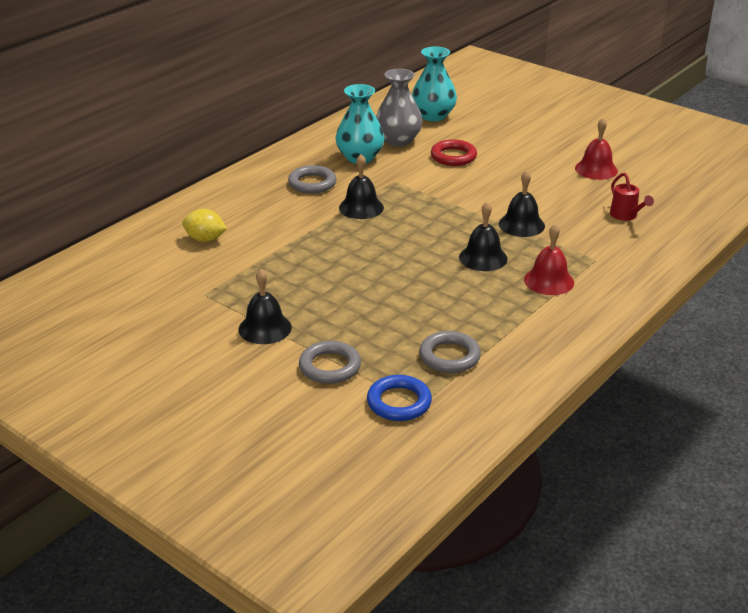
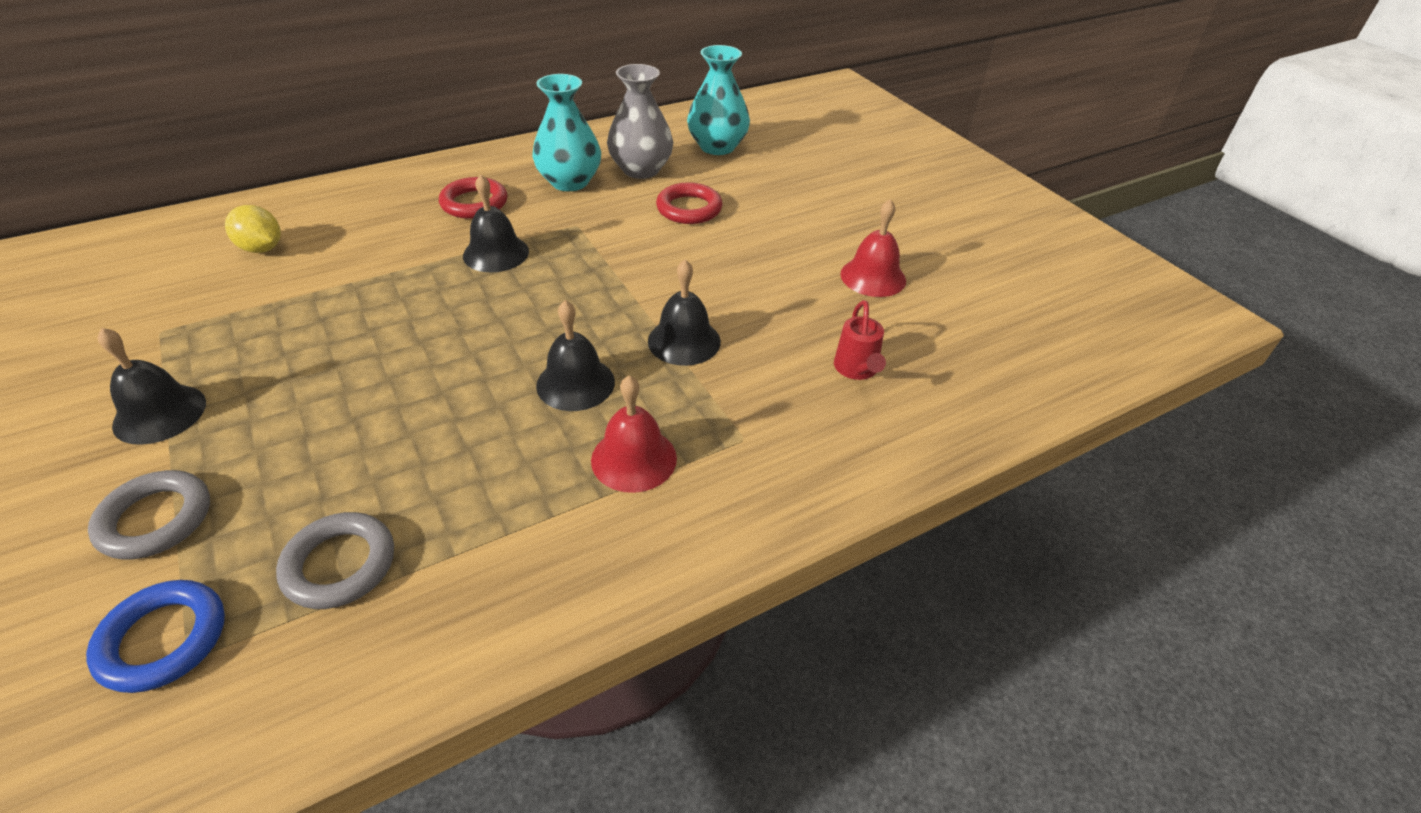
camera: 20 degrees right, 10 degrees up
(312, 183) = (474, 203): grey ring -> red ring

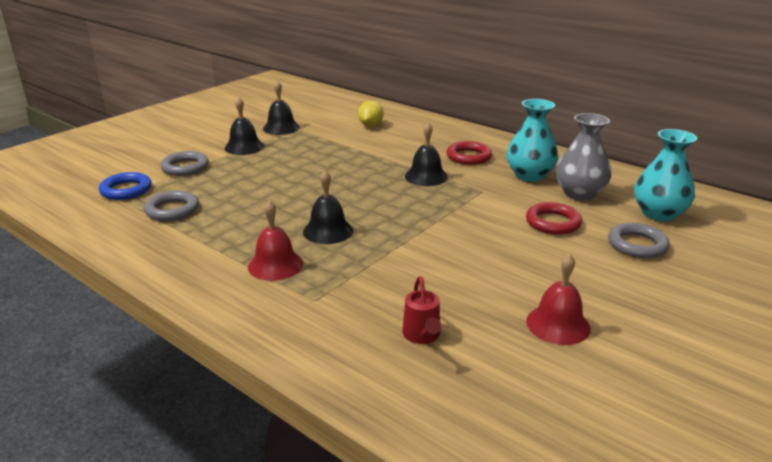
camera: 70 degrees right, 15 degrees down
(684, 341) = (396, 256): black bell -> black bell (281, 128)
(765, 181) = (637, 245): none -> grey ring
(857, 370) = (422, 336): red watering can -> red watering can turned 75 degrees counterclockwise

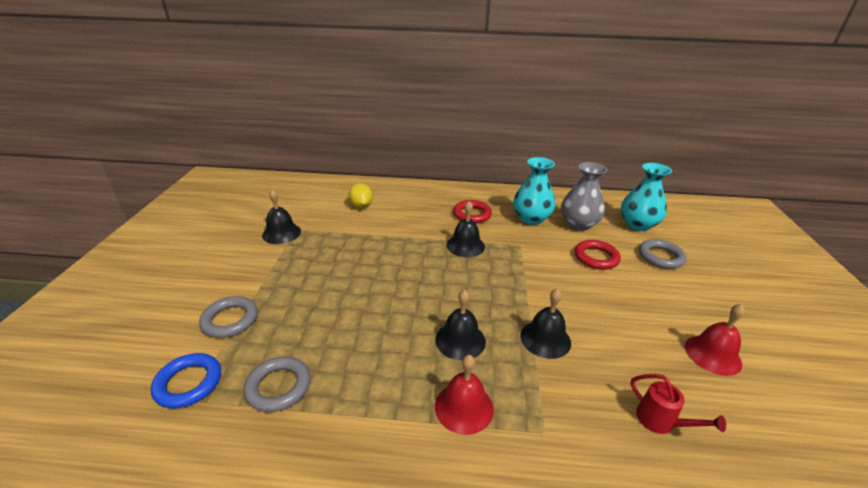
camera: 35 degrees left, 5 degrees up
(244, 147) = (268, 269): black bell -> black bell (545, 339)

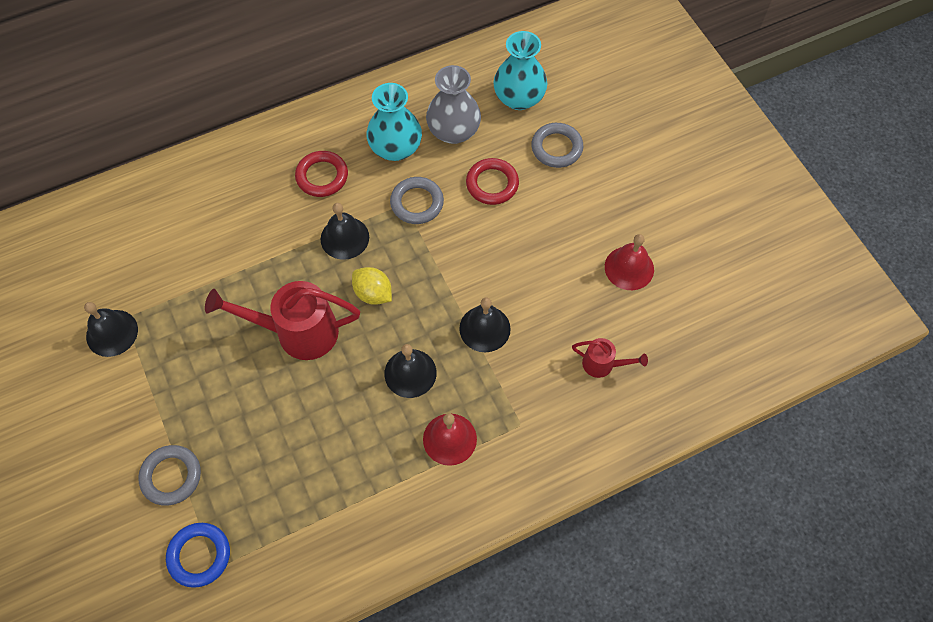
camera: 30 degrees left, 30 degrees up
(278, 387) = (283, 511): grey ring -> grey ring (417, 203)
(361, 206) = (172, 231): yellow lemon -> yellow lemon (373, 293)
(393, 279) = (297, 332): none -> red watering can

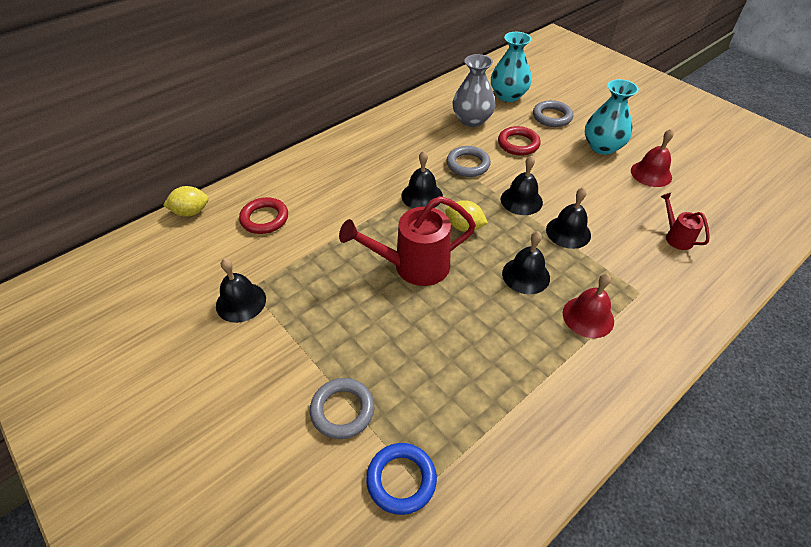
camera: 15 degrees left, 15 degrees down
(89, 202) = (191, 212): none -> yellow lemon
(322, 176) = (384, 162): red ring -> red ring (264, 219)
(395, 148) = (434, 136): turquoise vase -> turquoise vase (602, 147)
(454, 271) = (521, 200): none -> black bell
(603, 364) = (676, 237): red watering can -> red watering can turned 120 degrees counterclockwise

